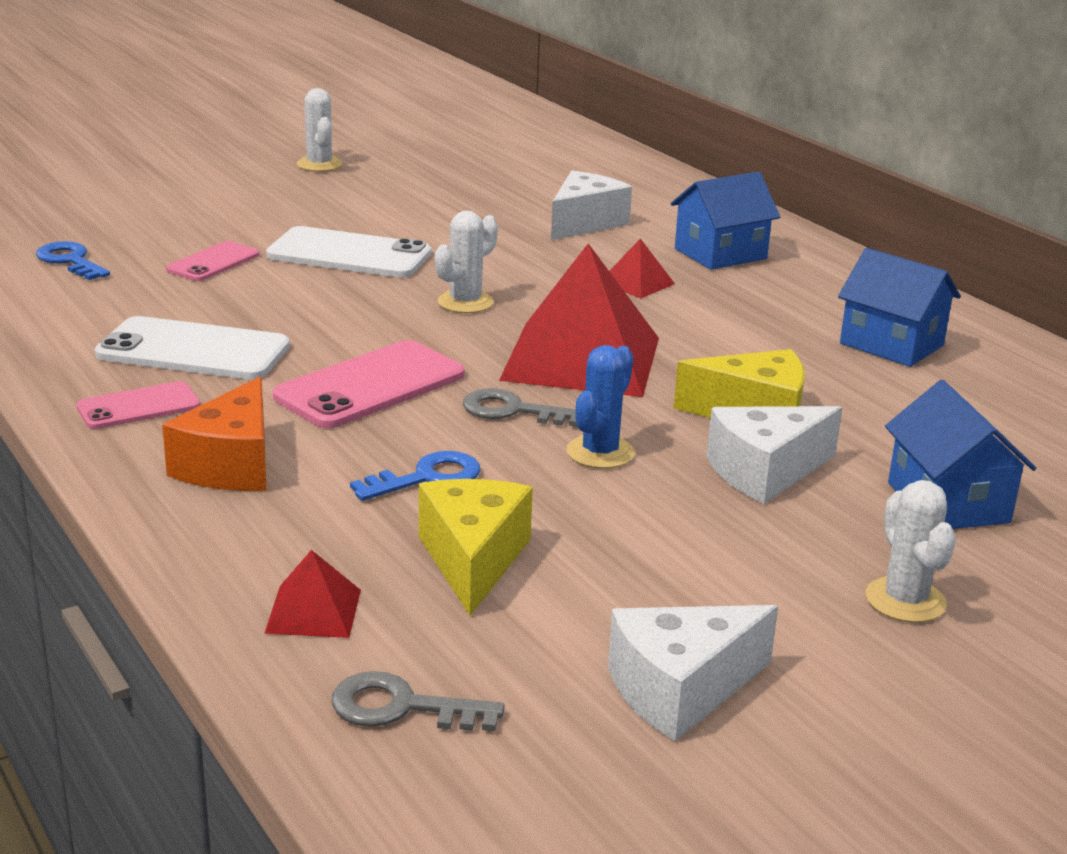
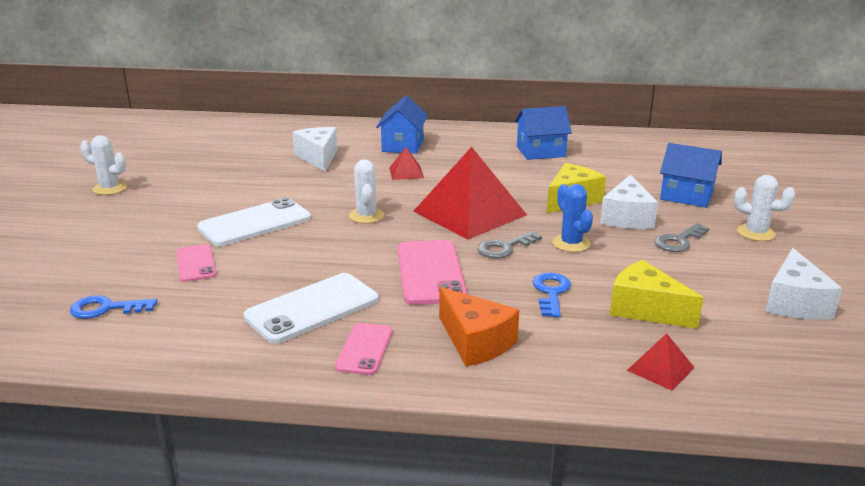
camera: 50 degrees left, 0 degrees up
(401, 707) = (768, 374): grey key -> grey key (678, 241)

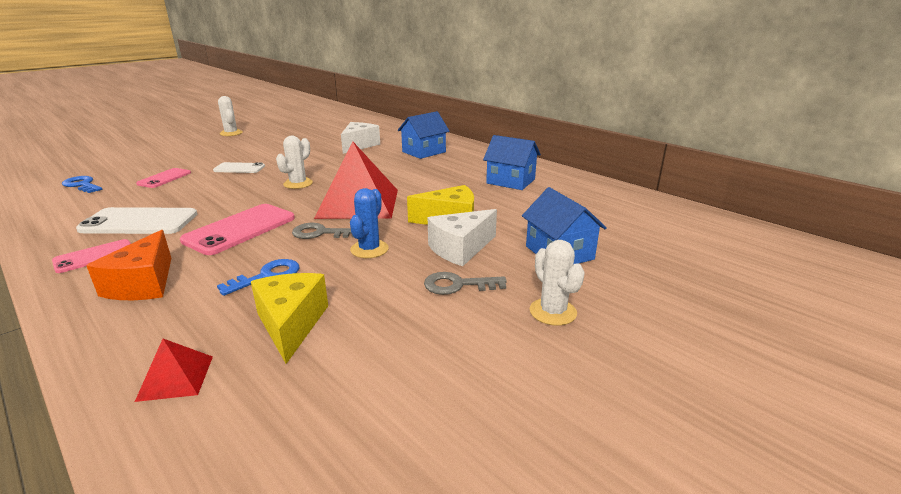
camera: 40 degrees right, 0 degrees up
(255, 223) = (239, 168): white phone -> white phone, size x0.59
(406, 172) = (385, 167): red pyramid -> none
(794, 303) = (428, 397): white cheese -> none

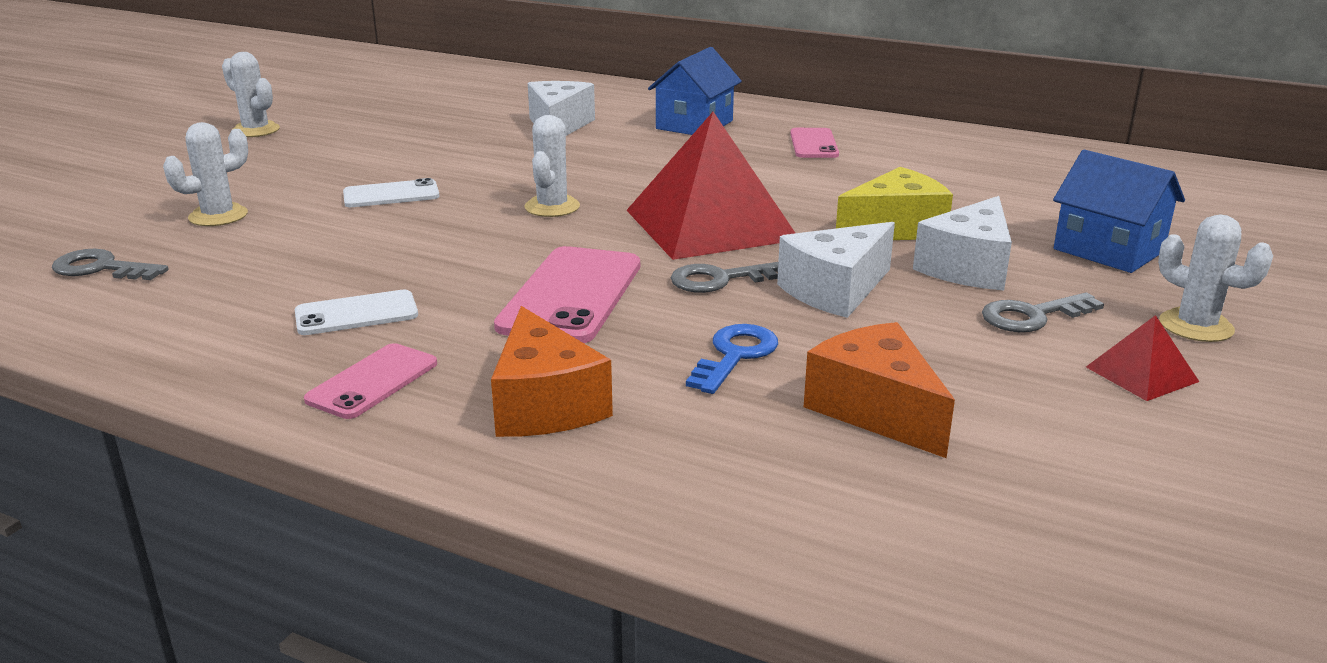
camera: 20 degrees left, 0 degrees up
(82, 185) = (101, 268): blue key -> grey key
(139, 222) = (356, 314): white phone -> white phone, size x0.59
(159, 168) = (218, 216): none -> white cactus
(164, 178) = (265, 232): pink phone -> pink phone (813, 144)
(176, 378) = (818, 508): red pyramid -> red pyramid (1142, 374)
(291, 324) = (876, 410): yellow cheese -> orange cheese
(369, 249) = (835, 290): blue cactus -> white cheese
(510, 181) = (904, 157): blue house -> none

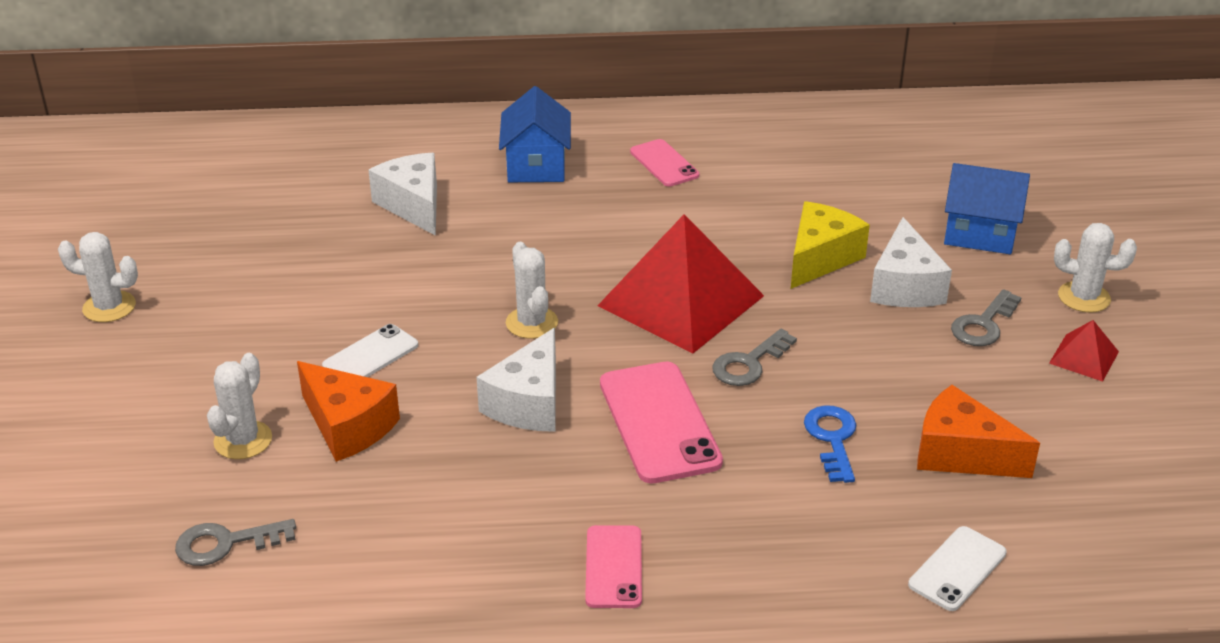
camera: 30 degrees left, 10 degrees up
(356, 314) = (518, 506): white phone -> white phone (957, 569)
(544, 404) = (755, 537): orange cheese -> orange cheese (348, 426)
(835, 290) = (838, 345): white cheese -> white cheese (528, 403)

